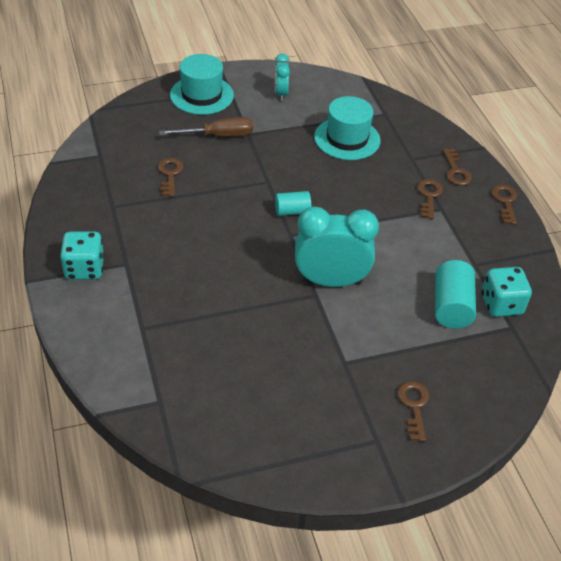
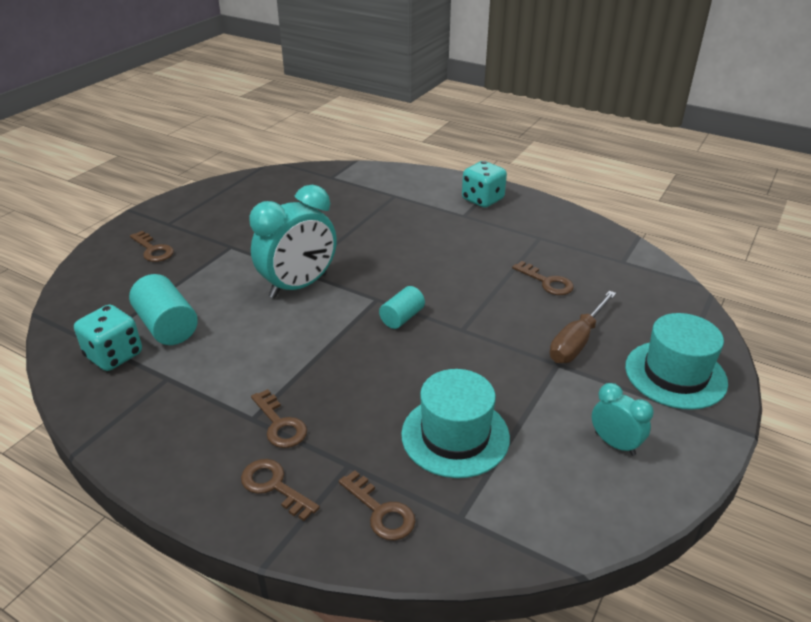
camera: 140 degrees right, 10 degrees down
(505, 202) = (173, 483): brown key -> brown key (381, 511)

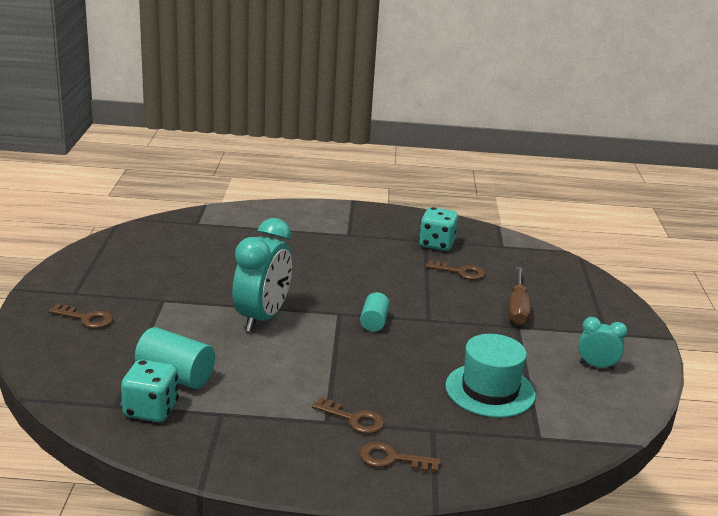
camera: 30 degrees left, 10 degrees down
(381, 511) = (484, 450): brown key -> none
(482, 199) = (352, 219): turquoise dice -> turquoise dice (437, 244)
(675, 374) = (599, 314): turquoise hat -> none

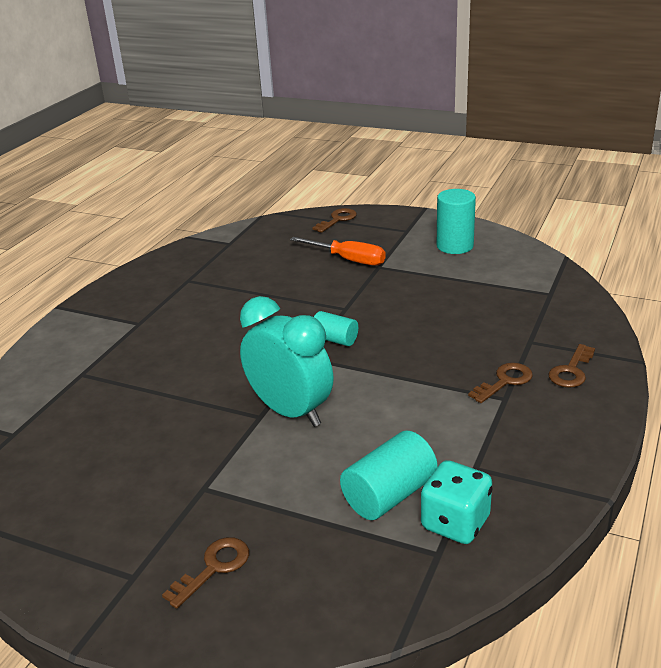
camera: 65 degrees left, 5 degrees up
(437, 244) = (201, 275): turquoise dice -> none
(460, 272) = (265, 274): brown key -> brown key (337, 220)
(490, 390) = (476, 301): turquoise hat -> none
(518, 308) = (348, 260): brown screwdriver -> orange screwdriver
(596, 366) = (455, 246): turquoise clock -> turquoise cylinder

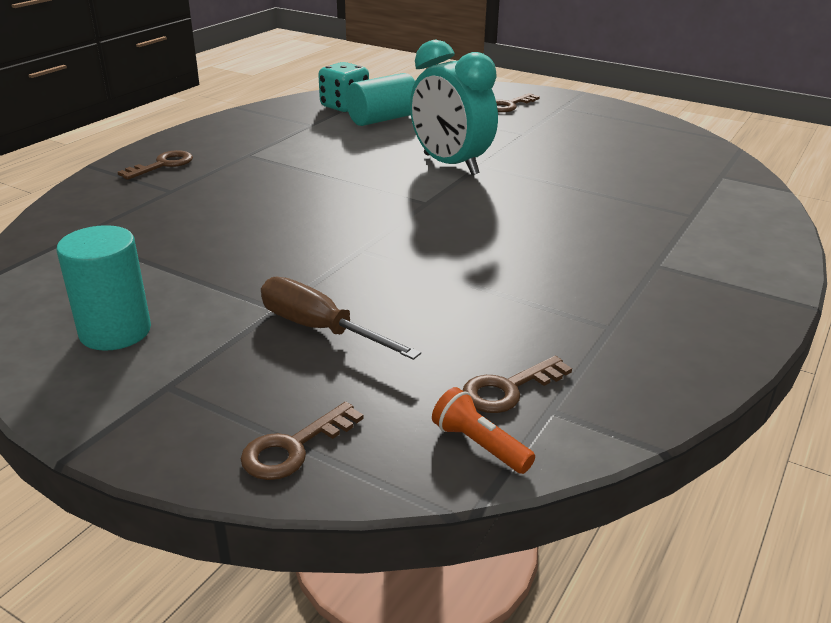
camera: 175 degrees left, 0 degrees up
(262, 229) = (479, 445): none -> orange flashlight
(335, 339) = (387, 215): turquoise cylinder -> none
(348, 260) = (319, 329): orange screwdriver -> brown screwdriver
(505, 381) = (234, 164): brown key -> brown key (508, 389)

